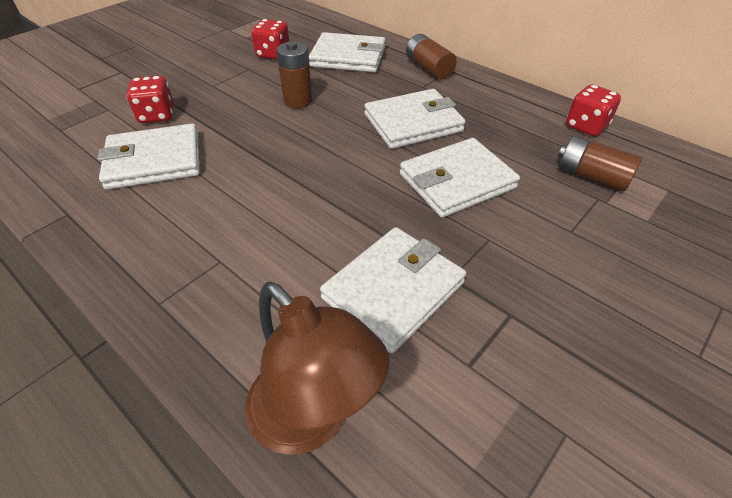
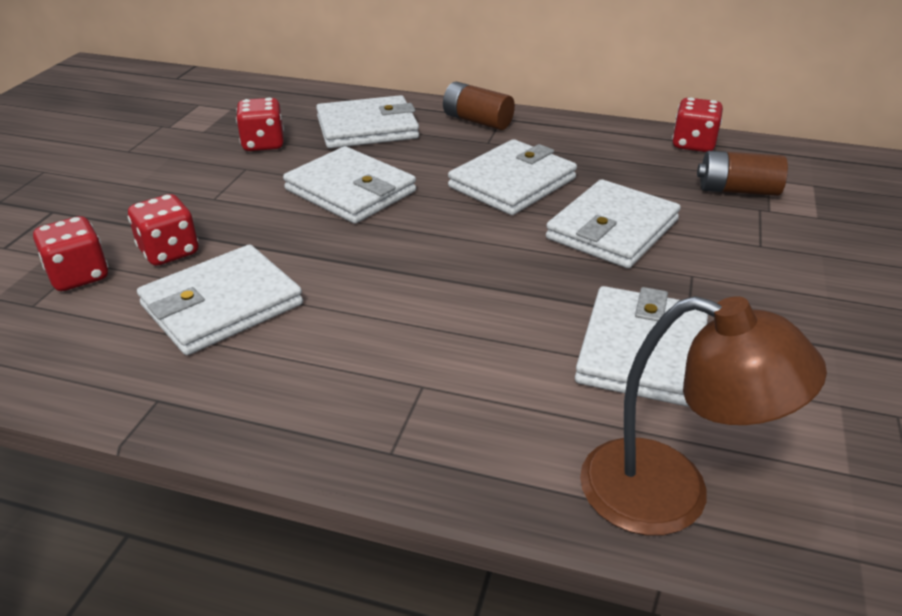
camera: 25 degrees left, 10 degrees down
(97, 118) = (79, 276): none -> red dice
(298, 101) = (350, 191): brown battery -> white wallet

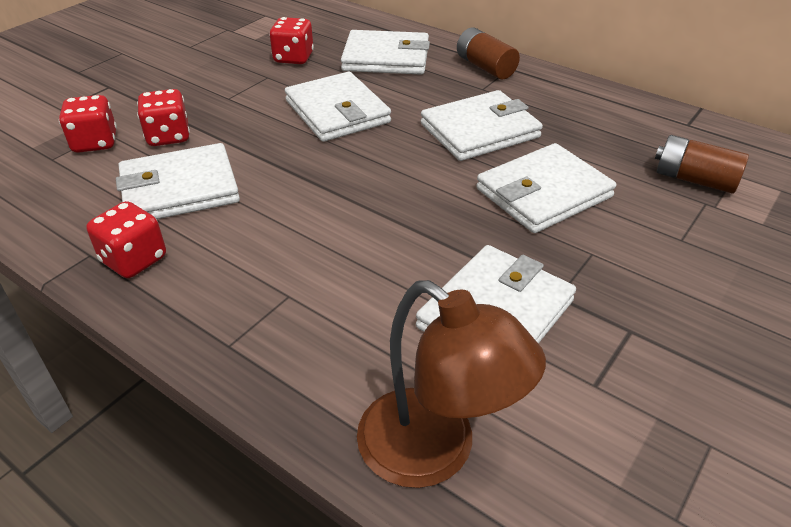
camera: 20 degrees right, 5 degrees up
(693, 144) = (679, 125): red dice -> red dice (134, 260)

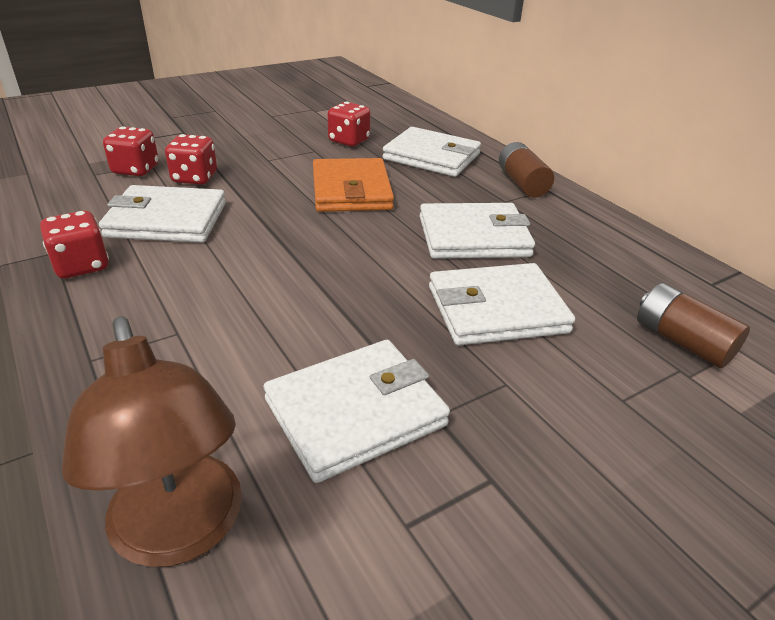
camera: 20 degrees right, 5 degrees down
(337, 112) = (351, 190): white wallet -> orange wallet

